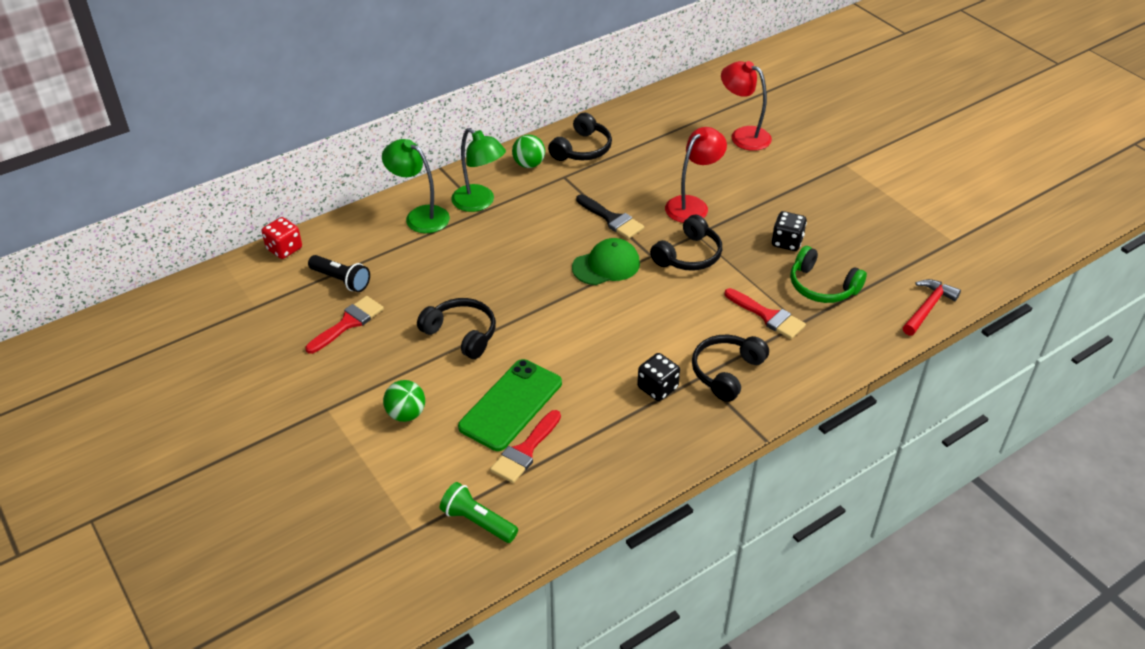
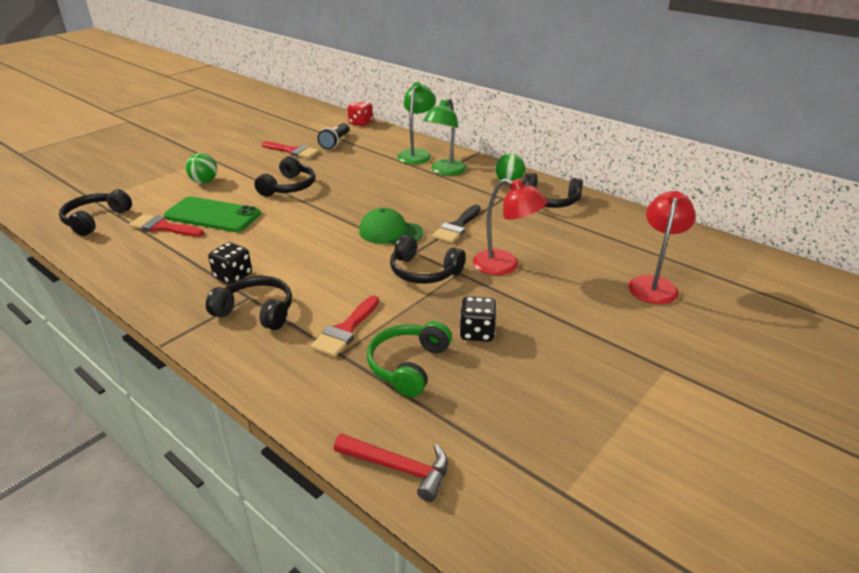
camera: 75 degrees right, 10 degrees down
(477, 522) = (95, 220): green flashlight -> black headphones
(606, 265) = (390, 232): green cap -> green cap turned 150 degrees clockwise

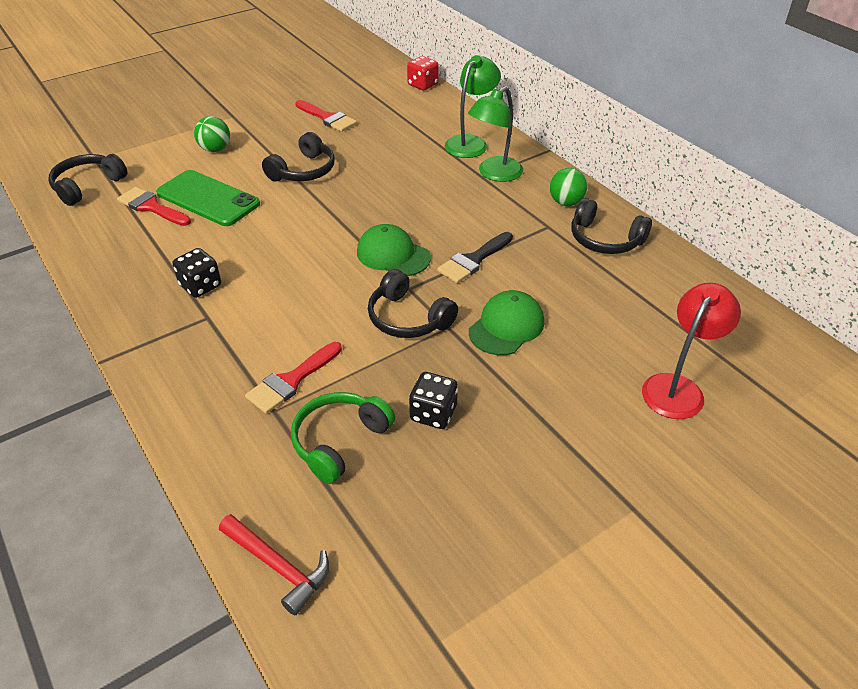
camera: 15 degrees right, 10 degrees up
(256, 311) = (208, 338): black headphones -> none
(335, 142) = (381, 111): black flashlight -> none
(505, 265) = (506, 326): red lamp -> green cap

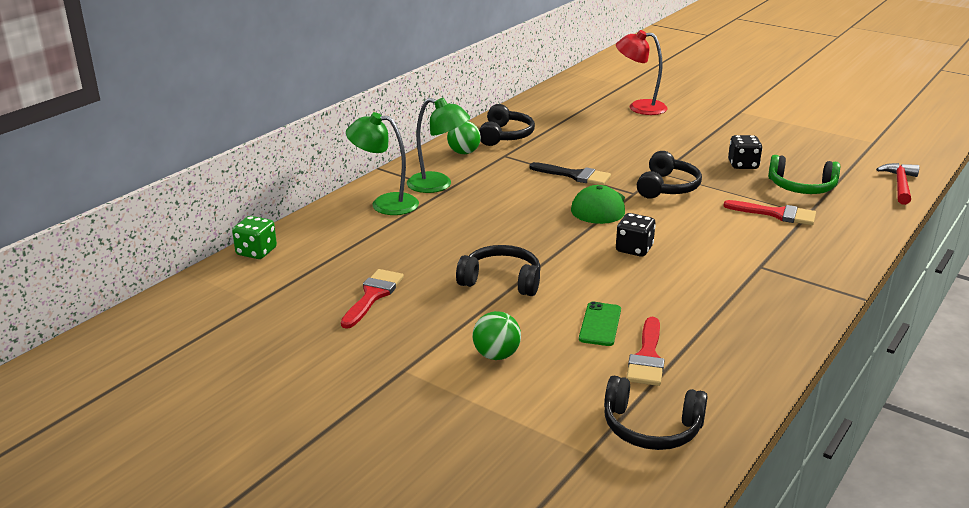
camera: 110 degrees left, 15 degrees down
(200, 286) = (729, 282): black dice -> black dice (634, 249)
(208, 199) = (600, 324): green phone -> green phone, size x0.56
(422, 85) = (256, 252): red dice -> green dice
(506, 326) = (638, 155): green cap -> none

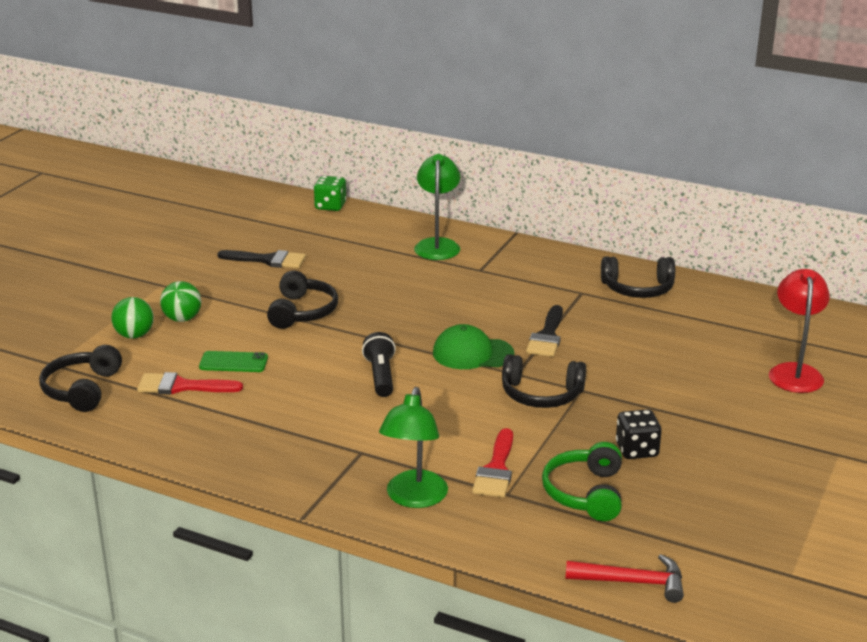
camera: 80 degrees right, 0 degrees up
(373, 295) = (268, 260): red brush -> black brush
(438, 185) = (489, 265): green lamp -> green lamp (414, 498)
(464, 152) = (576, 270): green ball -> green ball (134, 335)
(634, 249) = (380, 376): black dice -> black flashlight

